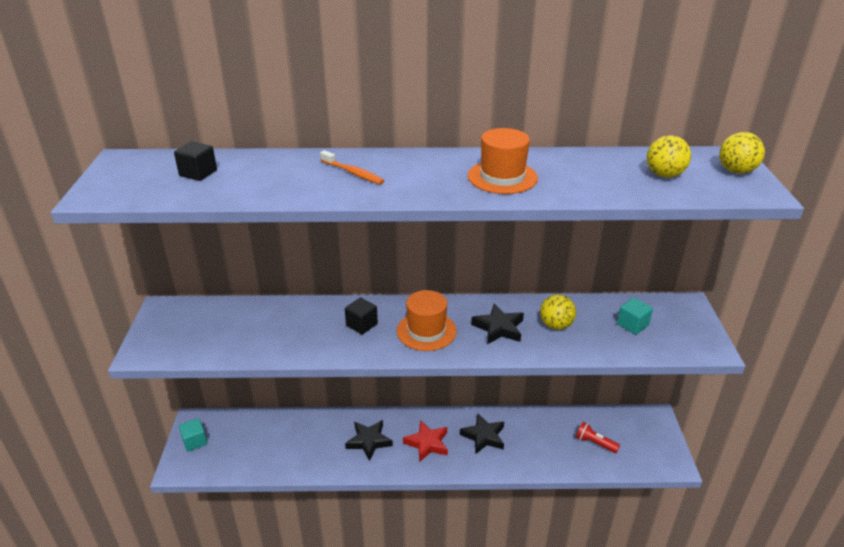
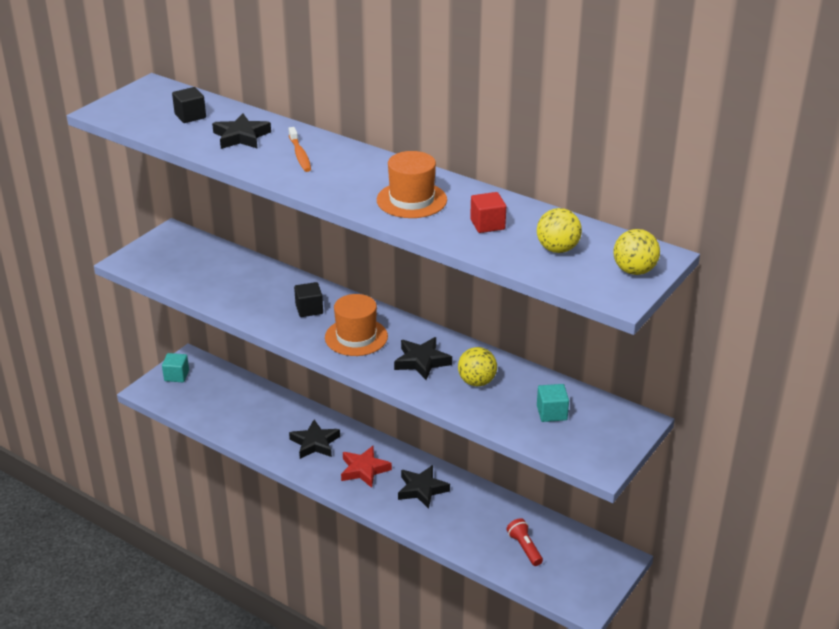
camera: 35 degrees right, 0 degrees up
(275, 175) = (241, 137): none -> black star
(588, 175) = (487, 224): none -> red cube

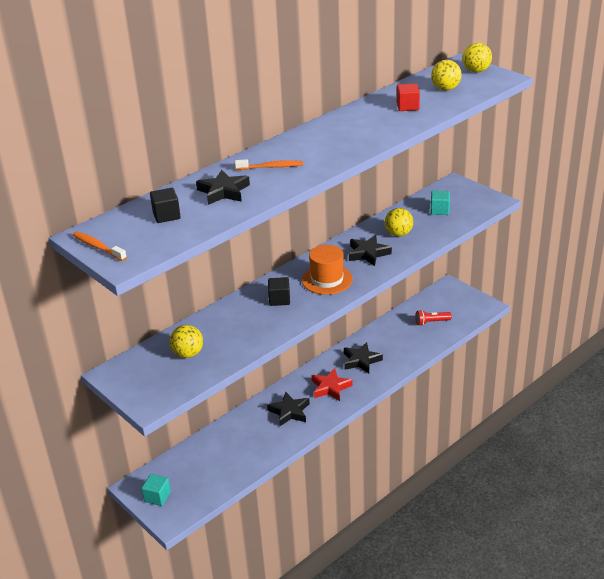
camera: 75 degrees left, 0 degrees up
(132, 95) = (98, 247): none -> orange toothbrush
(205, 268) = (188, 354): none -> yellow ball
(411, 200) = (364, 129): orange hat -> none

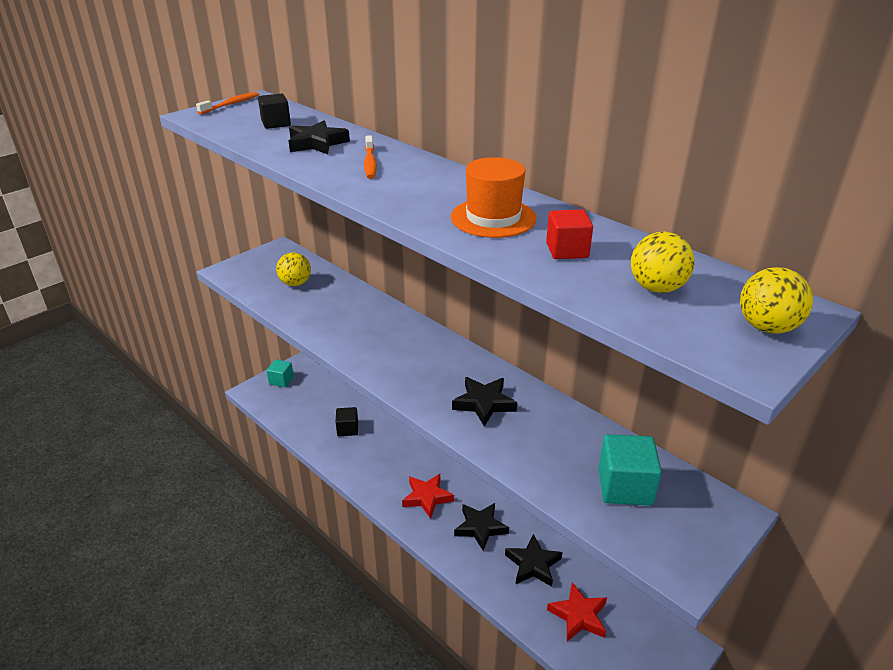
camera: 85 degrees right, 0 degrees up
(279, 299) = (381, 333): black cube -> black cube (347, 429)
(289, 412) = (386, 462): black star -> black star (533, 564)
(327, 279) = (420, 368): orange hat -> orange hat (493, 218)
(398, 234) = (541, 435): yellow ball -> none
(431, 322) = (579, 615): red flashlight -> red star
(439, 210) = (625, 486): turquoise cube -> turquoise cube, size x1.53

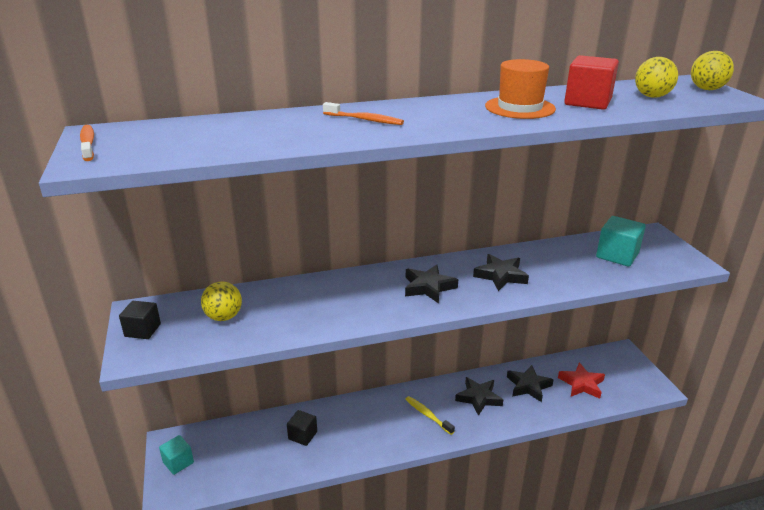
camera: 60 degrees left, 5 degrees down
(276, 123) = (196, 134): black cube -> black cube (143, 330)
(316, 143) = (284, 128): black star -> black star (428, 287)
(427, 497) = (427, 415): red star -> yellow toothbrush
(567, 250) = (587, 102): red cube -> red cube, size x1.53

